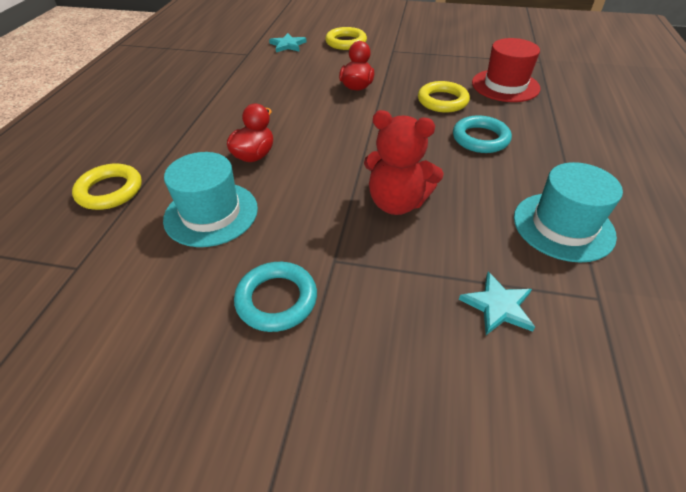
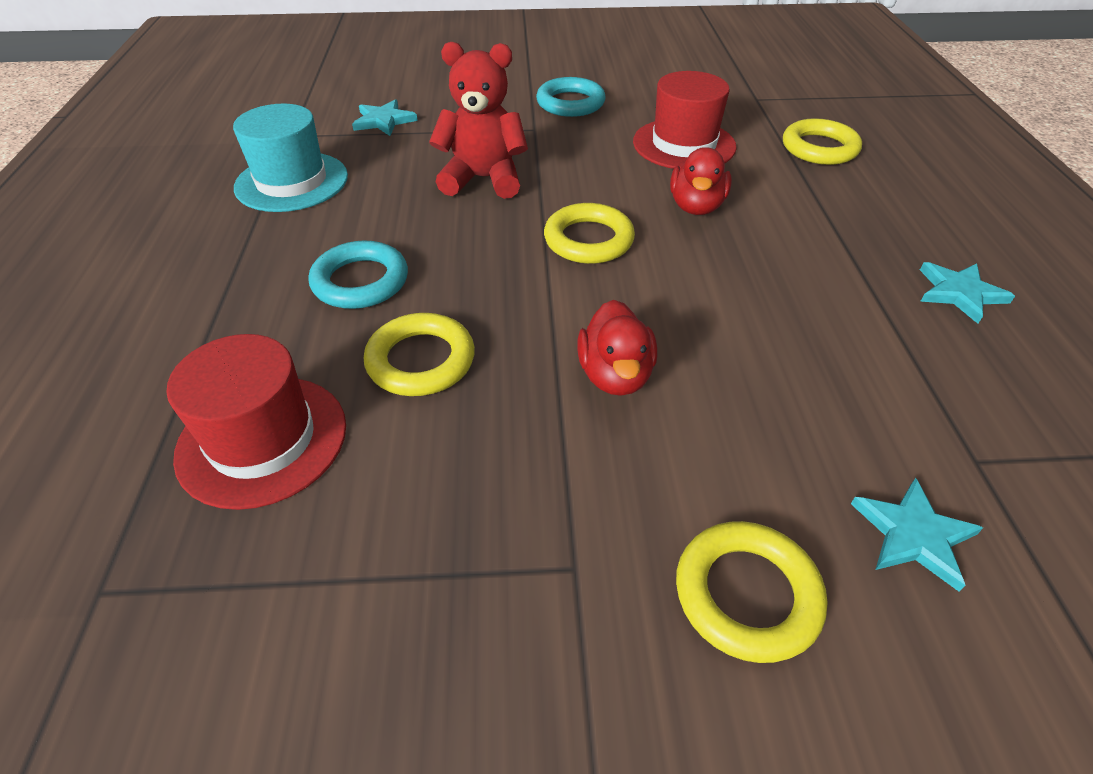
camera: 165 degrees right, 0 degrees up
(172, 94) = (959, 293): none -> turquoise star
(211, 213) = (684, 144): turquoise hat -> red hat
(338, 143) = (588, 240): none -> yellow ring

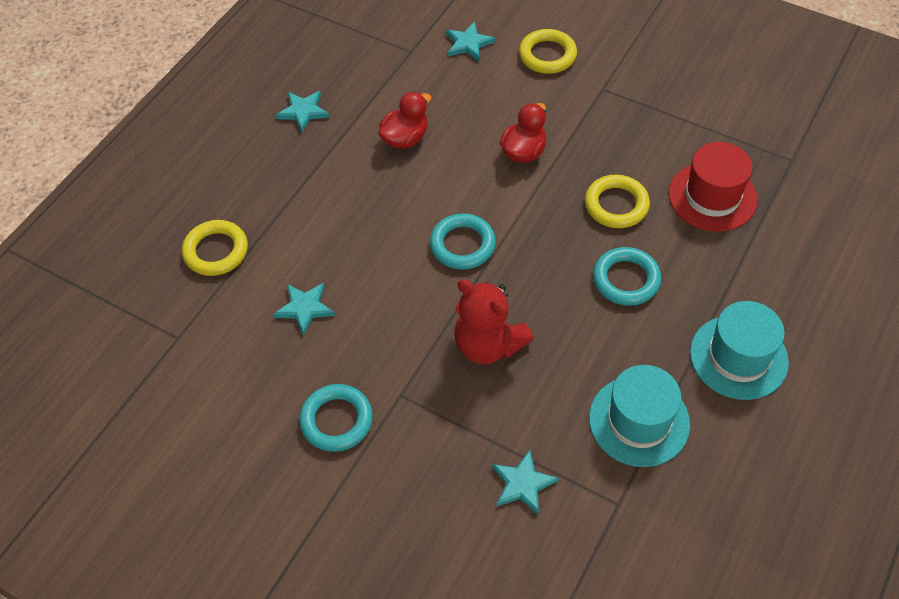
camera: 145 degrees left, 10 degrees up
(184, 261) = (738, 357): none -> turquoise hat
(588, 240) = (462, 245): yellow ring -> turquoise ring
(684, 144) = (305, 308): red hat -> turquoise star
(696, 206) = (367, 239): red duck -> red duck (405, 138)

